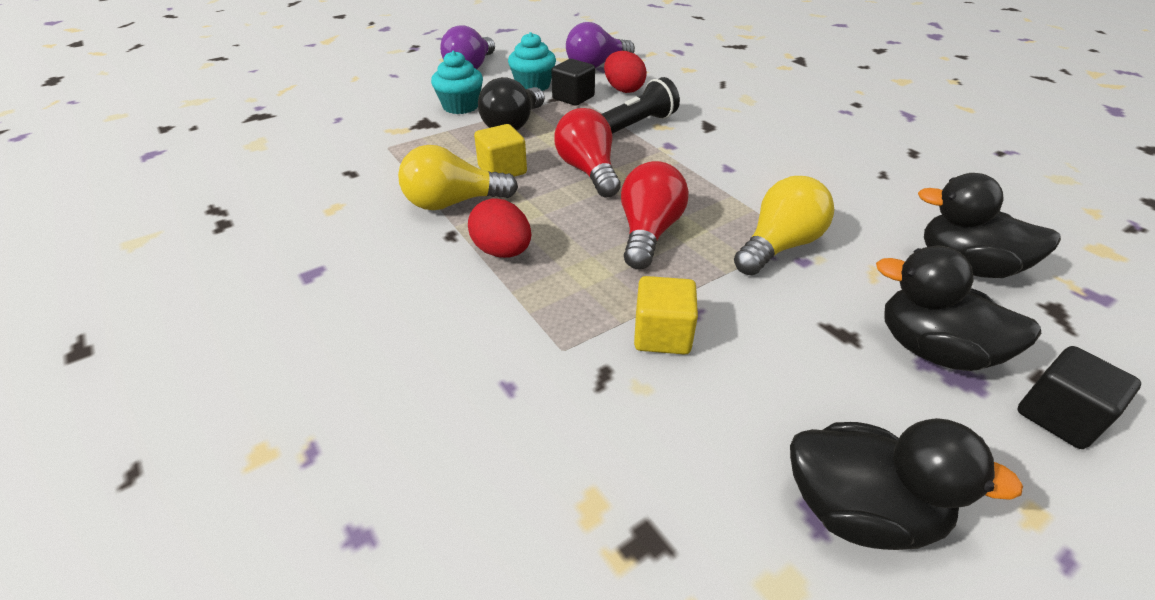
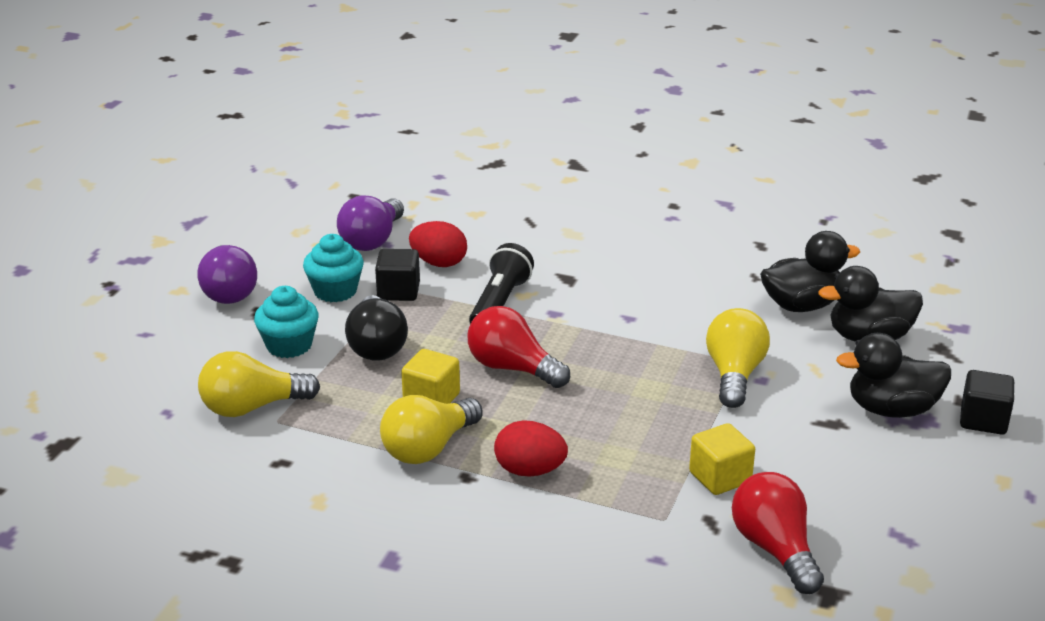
camera: 35 degrees left, 10 degrees down
(386, 133) = (252, 407): none -> yellow light bulb
(648, 233) = (627, 405): red light bulb -> red light bulb (775, 549)
(859, 510) = (922, 522): black duck -> black duck (801, 305)

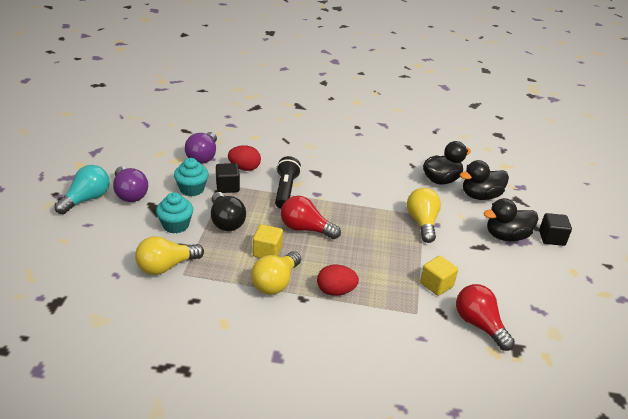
camera: 15 degrees left, 5 degrees up
(155, 295) = (86, 199): none -> turquoise light bulb

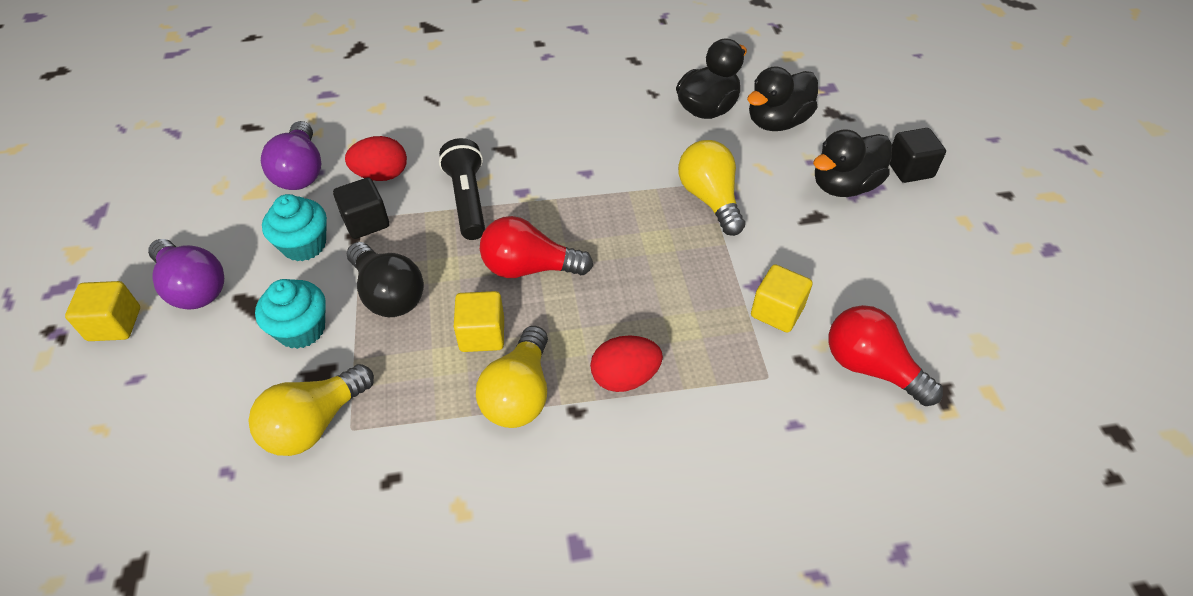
camera: 15 degrees left, 15 degrees up
(86, 199) = (114, 324): turquoise light bulb -> yellow cube

